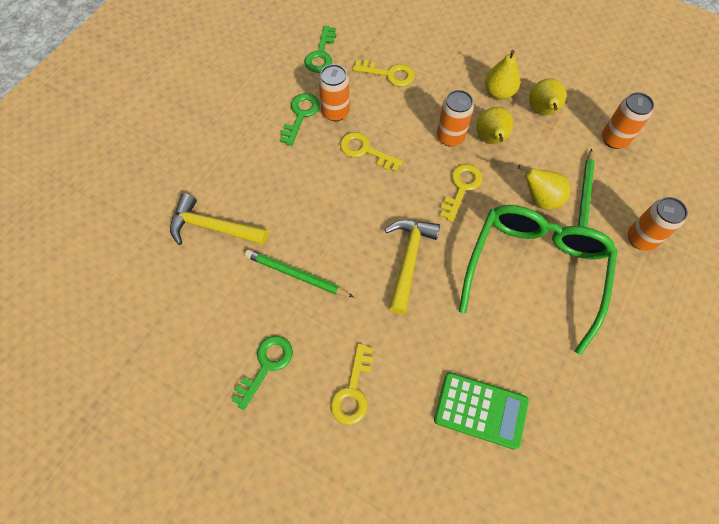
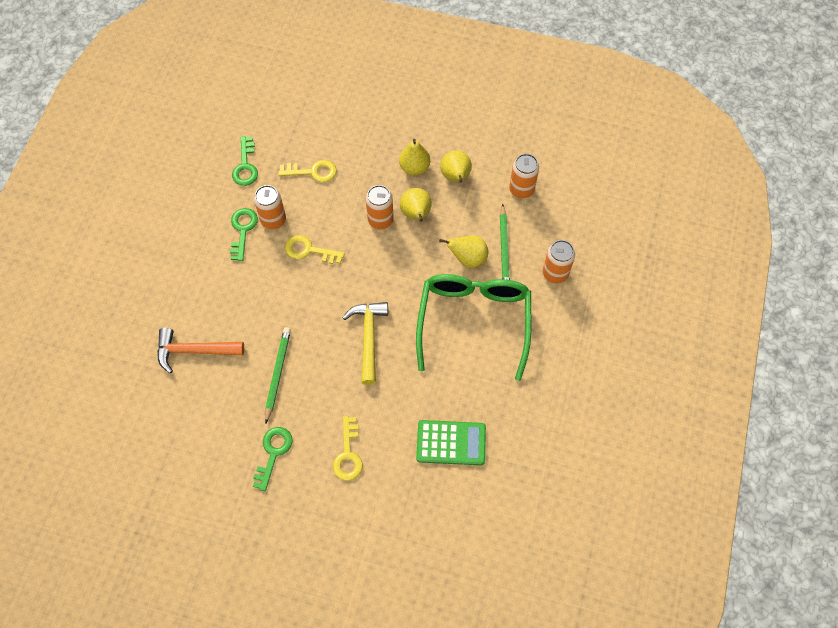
camera: 15 degrees left, 0 degrees up
(213, 227) = (194, 351): yellow hammer -> orange hammer
(296, 274) = (278, 373): green pencil -> green pencil turned 90 degrees clockwise
(461, 188) = (399, 265): yellow key -> none

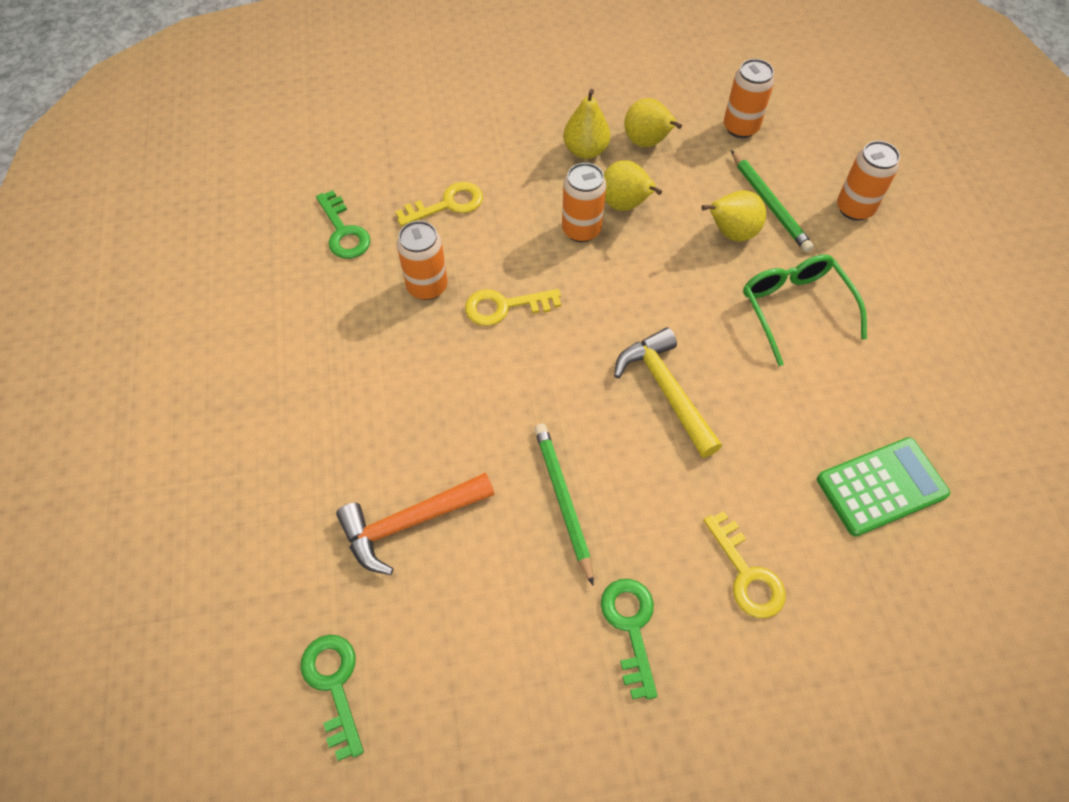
camera: 25 degrees left, 5 degrees down
(243, 230) = (388, 317): green key -> green key (334, 685)
(474, 321) = (795, 308): green glasses -> green glasses, size x0.62

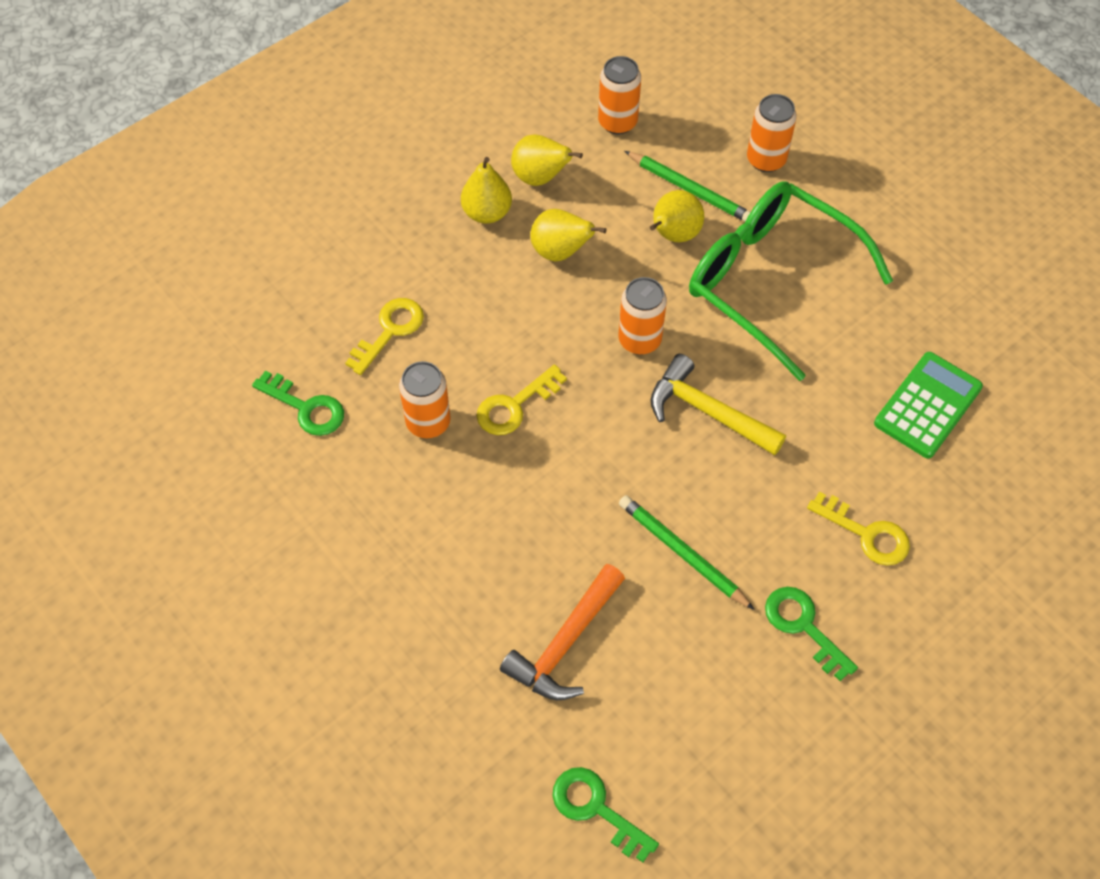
camera: 30 degrees left, 0 degrees up
(581, 230) = (536, 296): orange can -> orange can (639, 340)
(795, 308) = (770, 281): green glasses -> green glasses, size x1.62

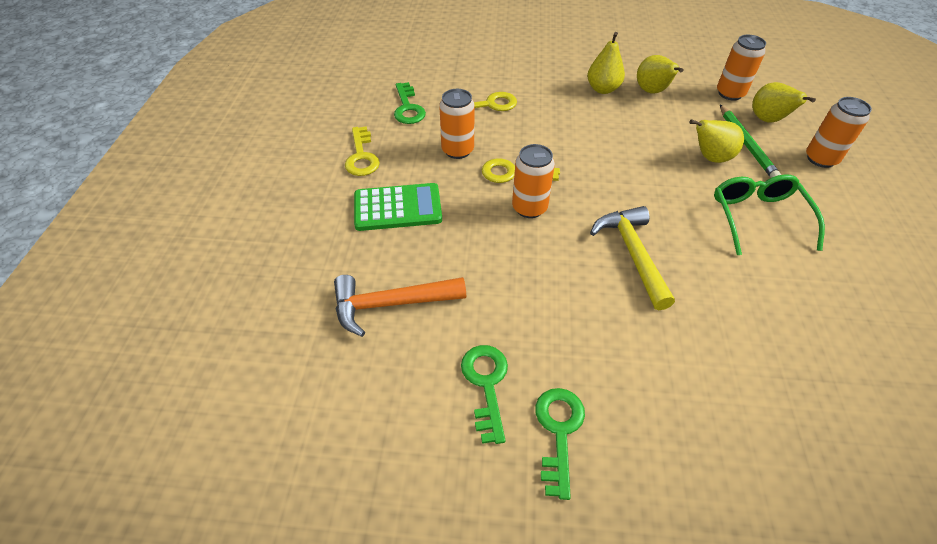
camera: 45 degrees right, 10 degrees down
(560, 252) = (626, 126): yellow pear -> yellow pear (768, 120)
(596, 809) = (285, 413): green key -> green key (486, 385)
(639, 340) = (628, 191): orange can -> orange can (529, 208)
(682, 552) = (524, 315): green pencil -> none
(770, 281) = (758, 218): green glasses -> green glasses, size x0.62
(866, 533) = (678, 412): yellow key -> yellow key (361, 156)
(927, 405) = (823, 369): green calculator -> green calculator (397, 208)

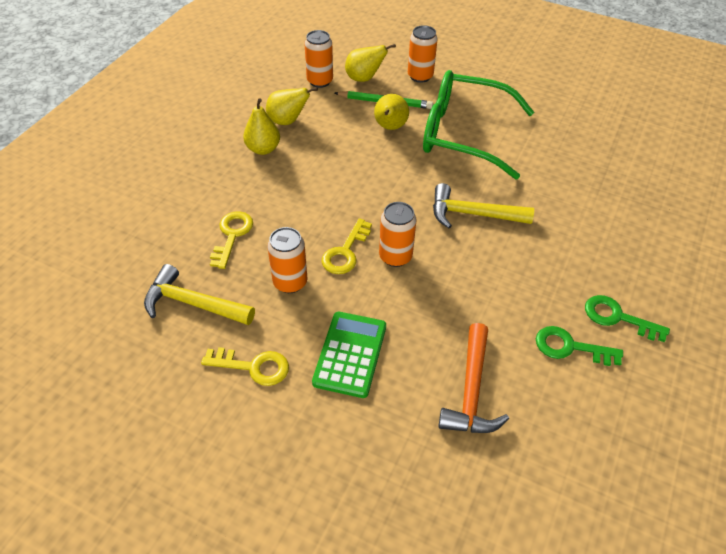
camera: 70 degrees left, 0 degrees up
(408, 108) = (193, 303): green key -> yellow hammer
(758, 218) = (464, 134): green glasses -> green glasses, size x1.62

